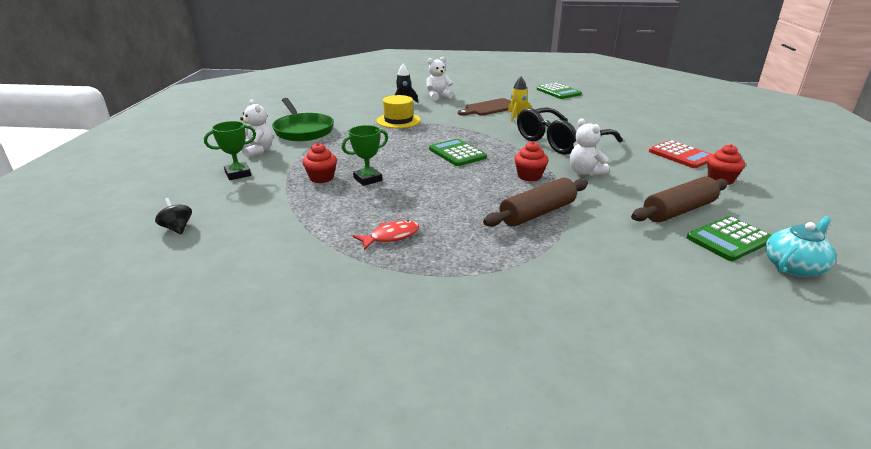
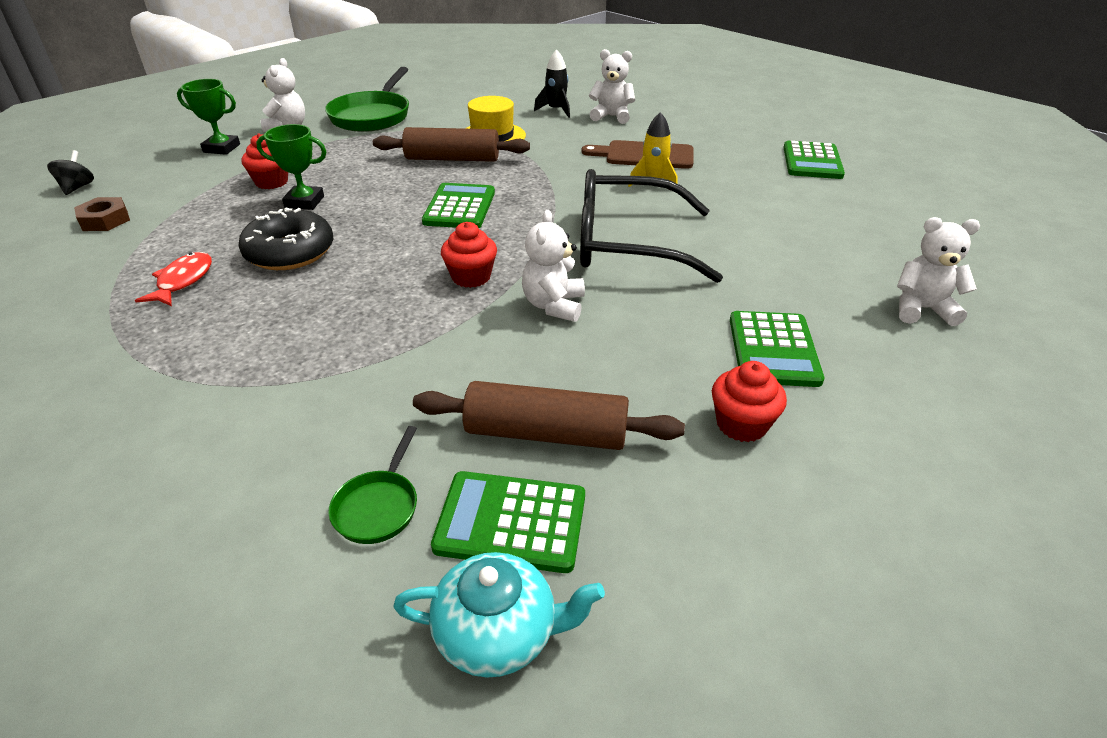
camera: 40 degrees right, 10 degrees up
(253, 234) = (105, 220): none -> brown nut
(391, 236) = (183, 281): red fish -> red fish turned 90 degrees counterclockwise
(419, 201) = (290, 252): none -> black donut
(537, 213) = (366, 332): brown rolling pin -> brown rolling pin (452, 159)
(681, 155) = (773, 349): red calculator -> green calculator
(685, 260) = (378, 507): none -> green pan
(691, 127) = (922, 309): none -> white teddy bear

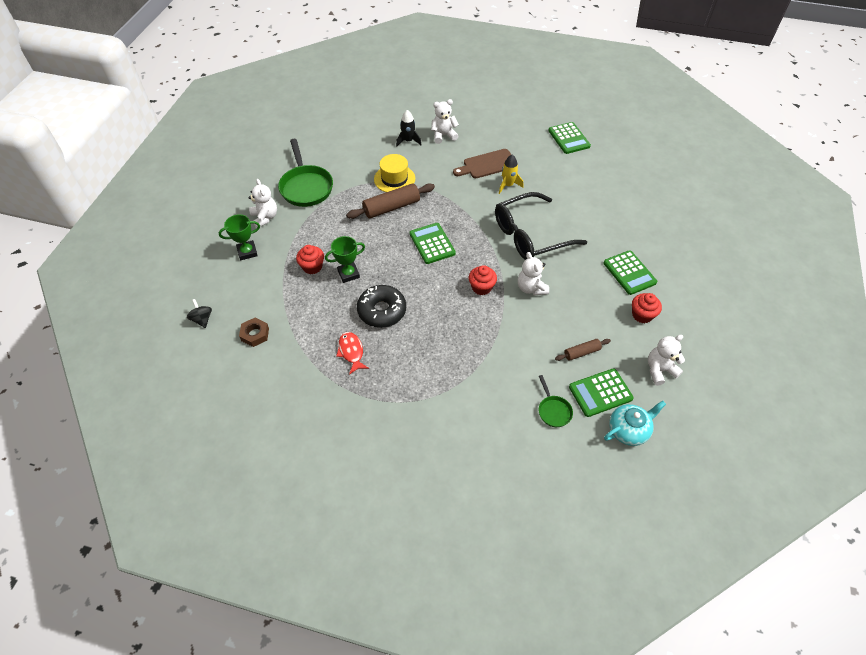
camera: 30 degrees left, 15 degrees up
(546, 433) = (581, 352): brown rolling pin -> brown rolling pin, size x0.55
(922, 309) = (667, 225): white teddy bear -> white teddy bear (659, 370)

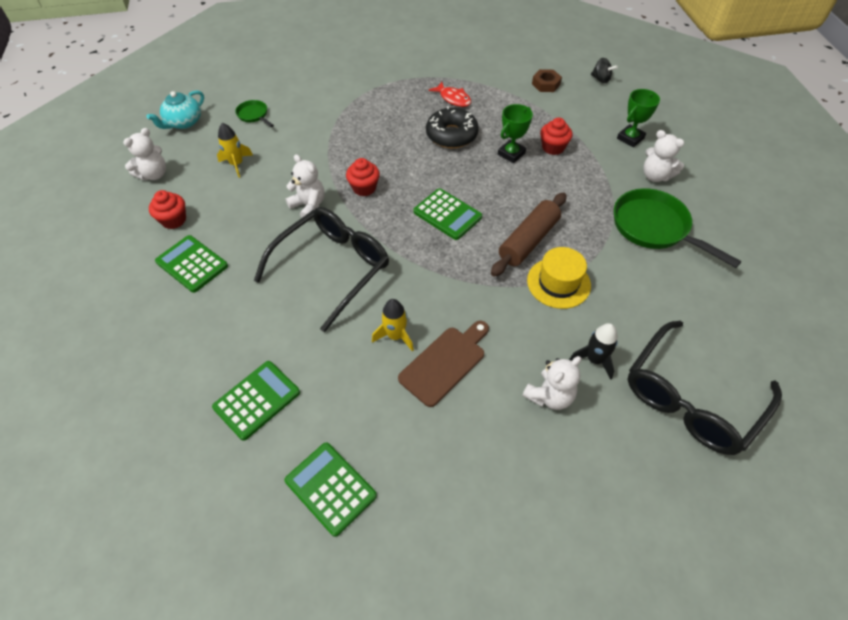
camera: 155 degrees right, 0 degrees up
(377, 114) = (690, 399): none -> black glasses
(581, 352) = (237, 164): brown rolling pin -> yellow rocket
(600, 393) = (213, 139): green calculator -> green calculator (257, 400)

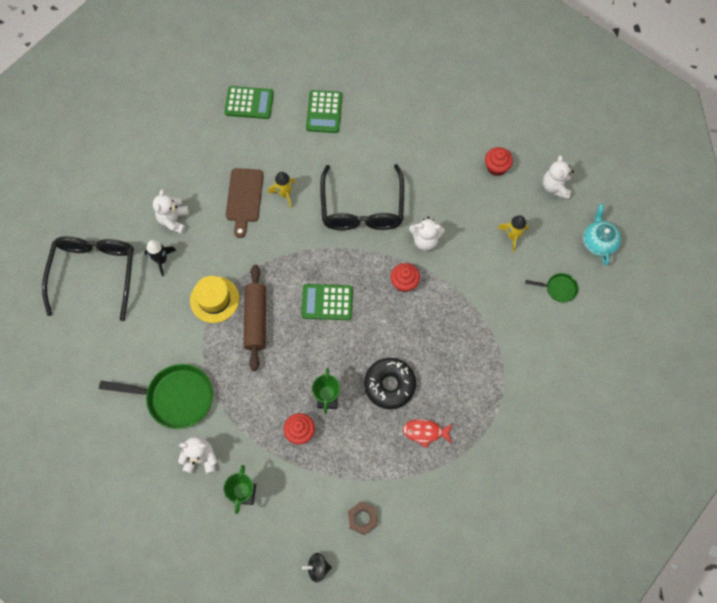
camera: 140 degrees right, 15 degrees up
(192, 264) = (447, 150): green calculator -> none

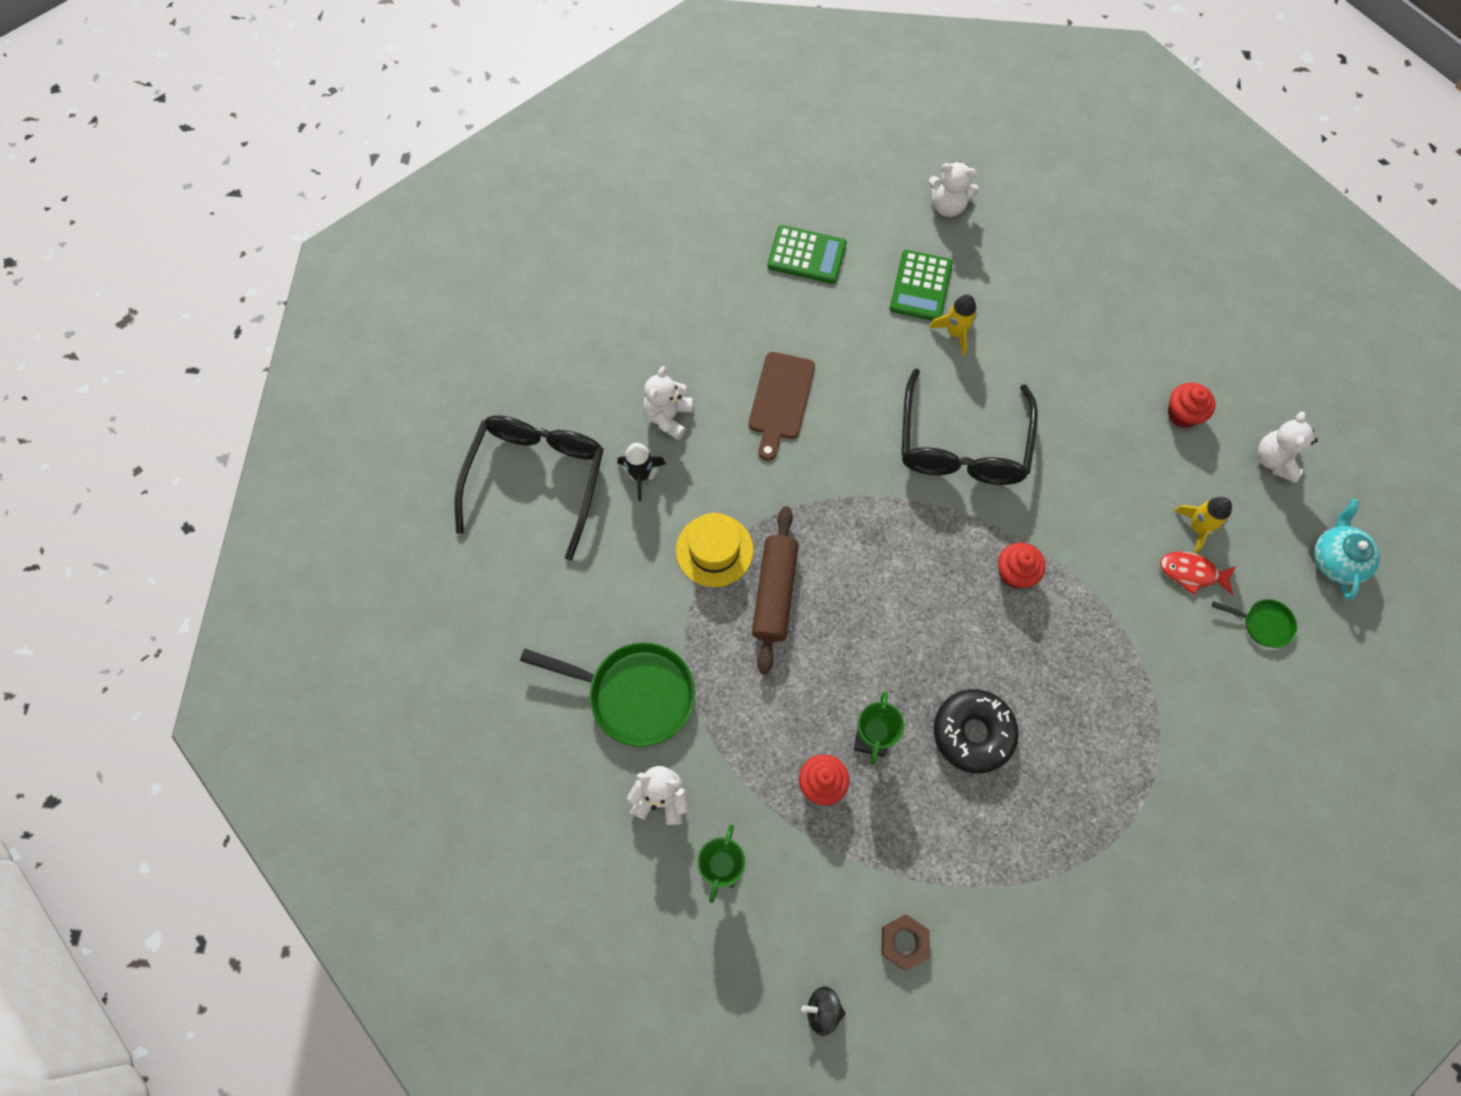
camera: 10 degrees right, 0 degrees up
(285, 194) = (844, 403): yellow rocket -> yellow rocket (955, 333)
(327, 302) = (889, 584): green calculator -> none
(425, 240) = (1056, 511): white teddy bear -> white teddy bear (948, 205)
(425, 432) = (1021, 819): red fish -> red fish (1191, 573)

